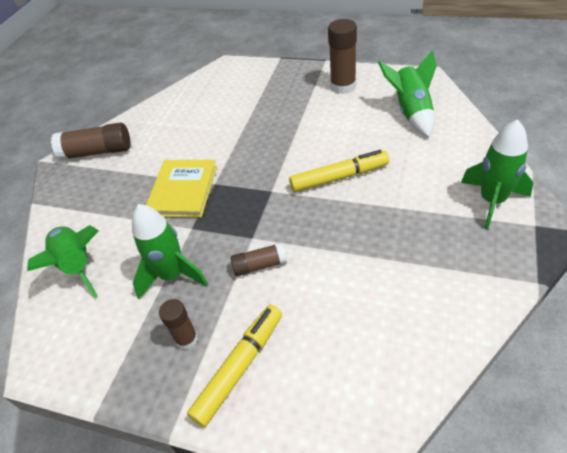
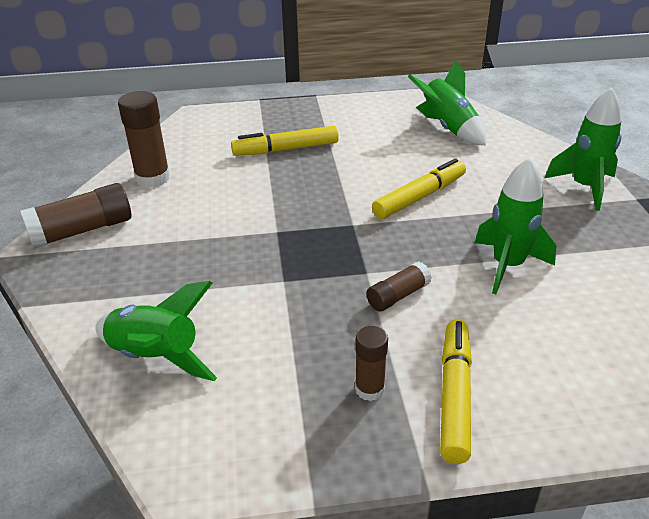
camera: 30 degrees left, 10 degrees down
(172, 275) = (299, 332): green rocket -> green rocket (507, 266)
(183, 190) = (241, 246): yellow book -> none
(268, 109) = (285, 149): none -> yellow marker
(343, 86) = (356, 116): brown glue stick -> brown glue stick (153, 178)

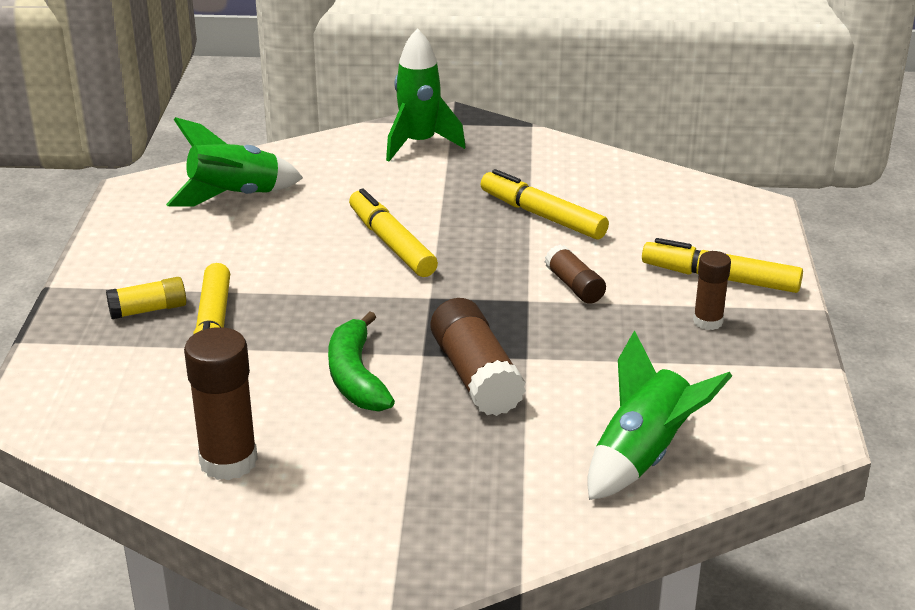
camera: 80 degrees left, 5 degrees down
(82, 230) = (351, 532): brown glue stick -> brown glue stick (476, 376)
(244, 208) = (356, 377): none -> green banana
(300, 126) = (148, 310): none -> yellow glue stick
(507, 266) = (542, 215): green rocket -> yellow marker

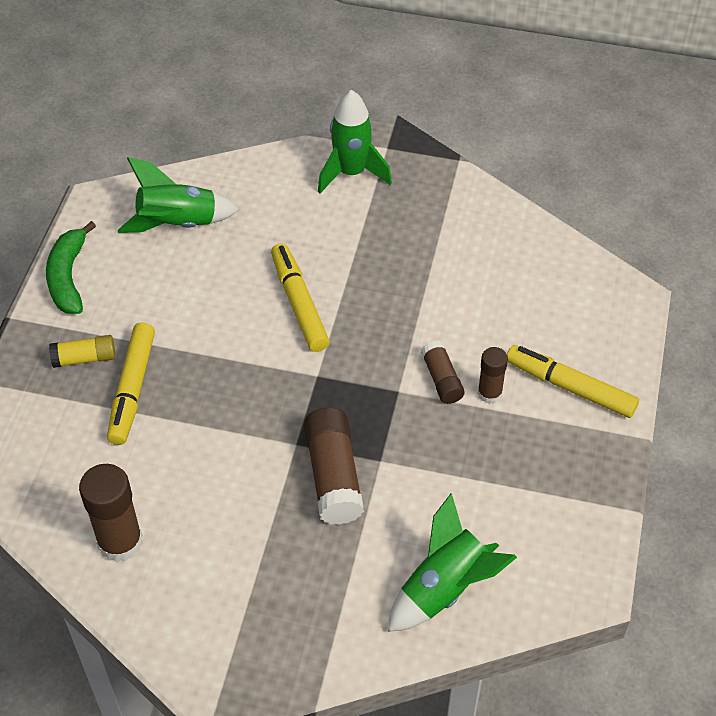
camera: 10 degrees right, 20 degrees up
(356, 377) = (237, 462): green banana -> green banana (68, 277)
(542, 215) = (437, 285): yellow marker -> none
(708, 321) = (543, 440): brown glue stick -> brown glue stick (489, 393)

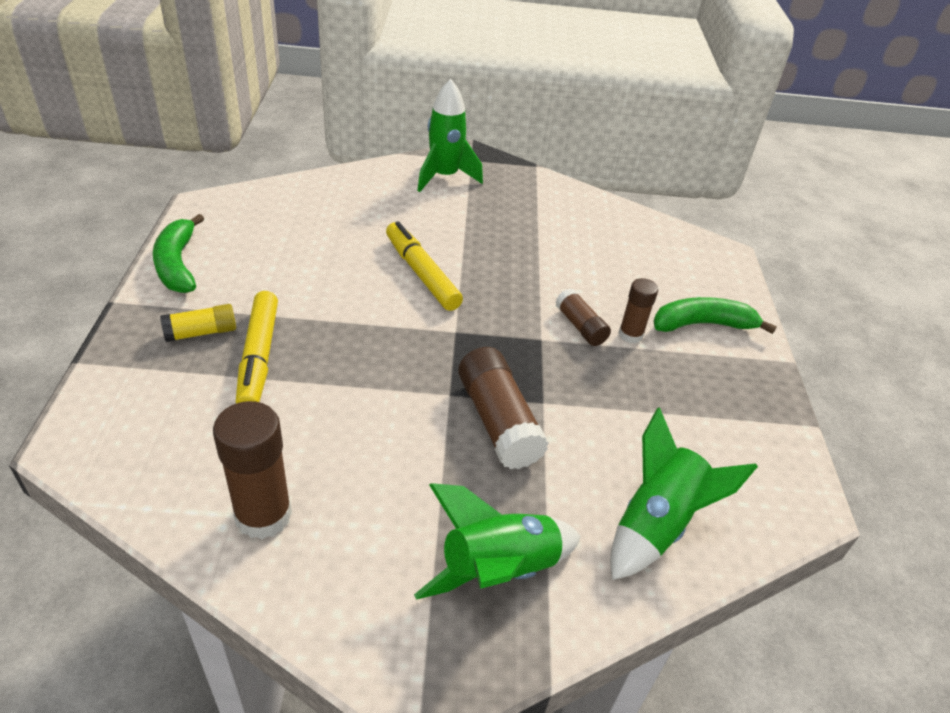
camera: 15 degrees left, 10 degrees down
(178, 224) = (287, 218): green rocket -> green rocket (498, 570)
(570, 387) = (703, 324): yellow marker -> green banana

